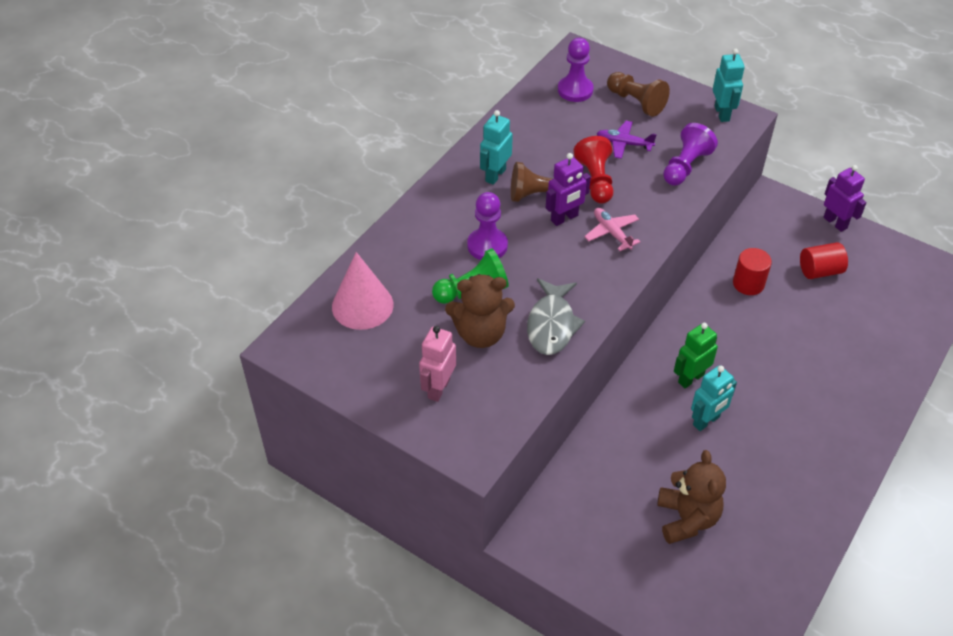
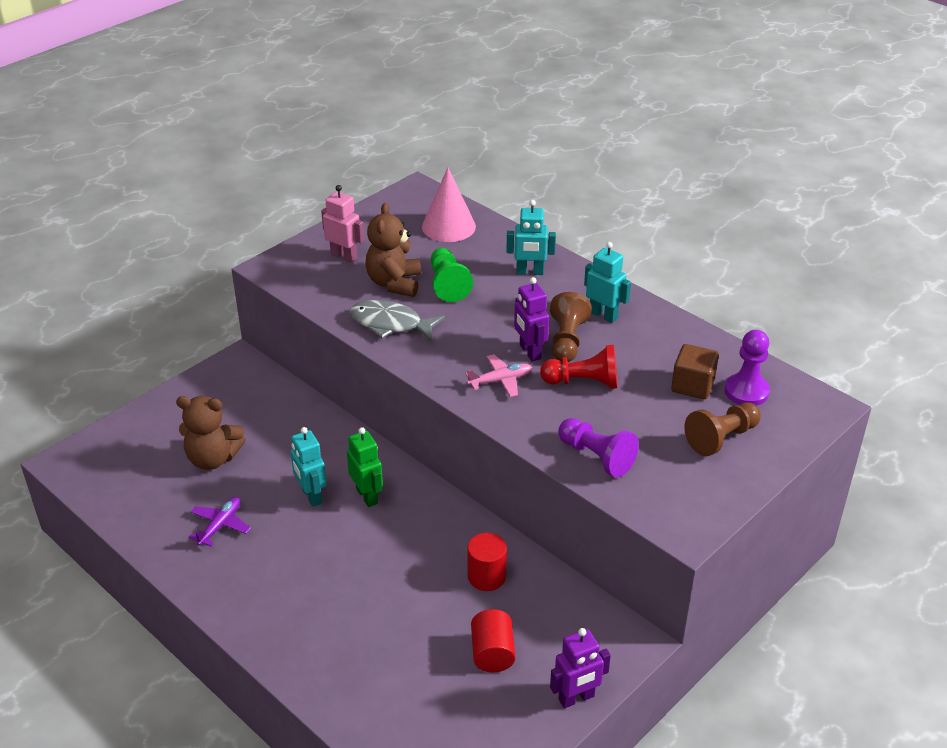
camera: 100 degrees right, 10 degrees down
(487, 246) = (502, 299): purple pawn -> none
(578, 118) = (692, 385): none -> brown cube
(624, 144) = (643, 414): purple plane -> purple plane (220, 525)
(722, 113) = (694, 512): turquoise robot -> turquoise robot (530, 272)

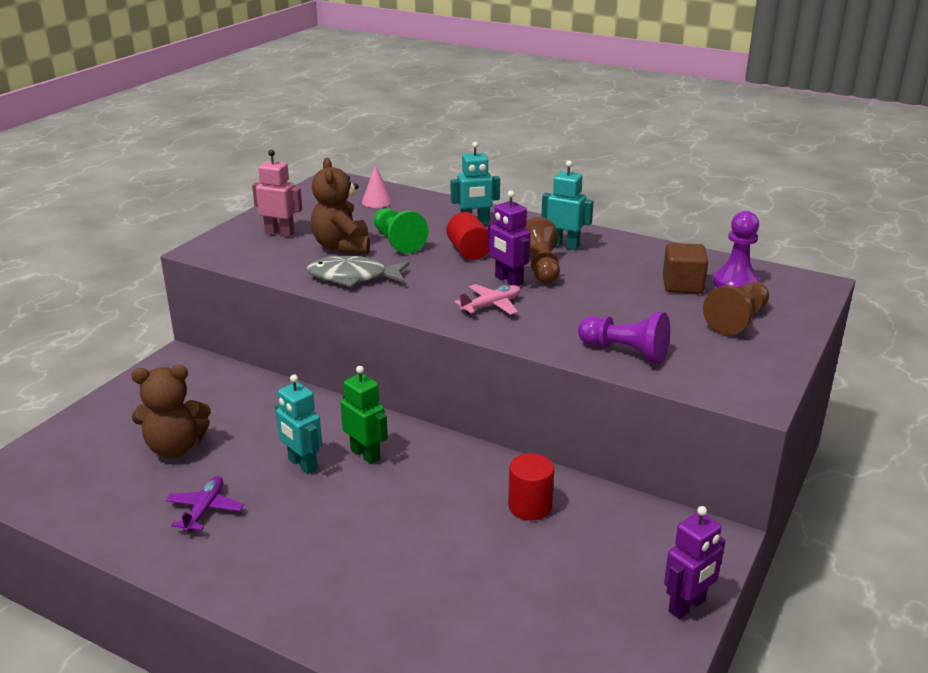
camera: 15 degrees left, 10 degrees down
(448, 226) = (377, 201): pink cone -> pink cone, size x0.56
(492, 653) = (572, 579): red cylinder -> red cylinder (469, 251)
(583, 382) = (575, 296): red pawn -> none

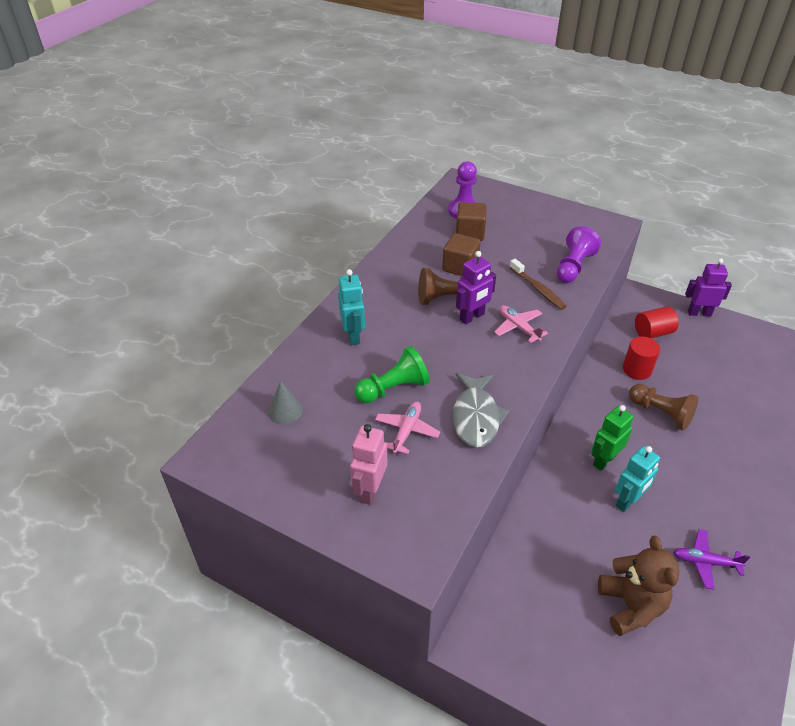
camera: 90 degrees left, 15 degrees up
(342, 247) = (406, 431): brown teddy bear -> pink plane
(377, 201) = (285, 410): pink cone -> grey cone
(469, 251) = (416, 339): red cylinder -> red cylinder (652, 333)
(564, 245) = (402, 283): turquoise robot -> none
(568, 323) = (538, 289): none -> brown toothbrush
(604, 277) = (460, 267): none -> brown cube
(687, 606) = (699, 313): purple robot -> purple robot turned 45 degrees counterclockwise
(737, 320) = (518, 218): brown pawn -> brown pawn (661, 413)

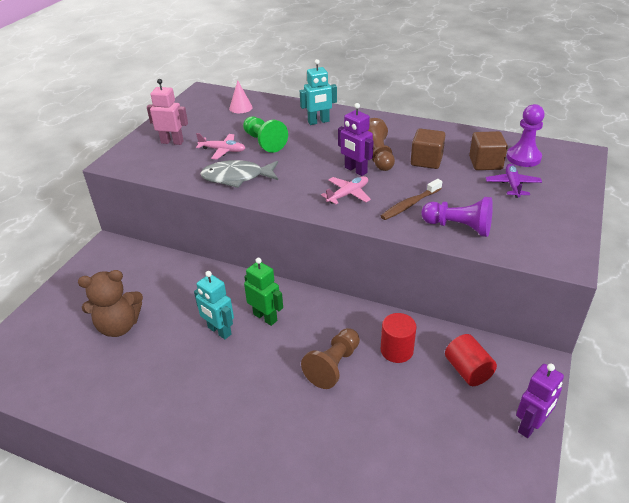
camera: 85 degrees right, 5 degrees down
(285, 410) = (240, 107): grey cone -> pink cone
(699, 313) = (530, 426): purple robot -> purple robot turned 45 degrees clockwise
(705, 562) = (151, 380): purple plane -> purple plane (512, 185)

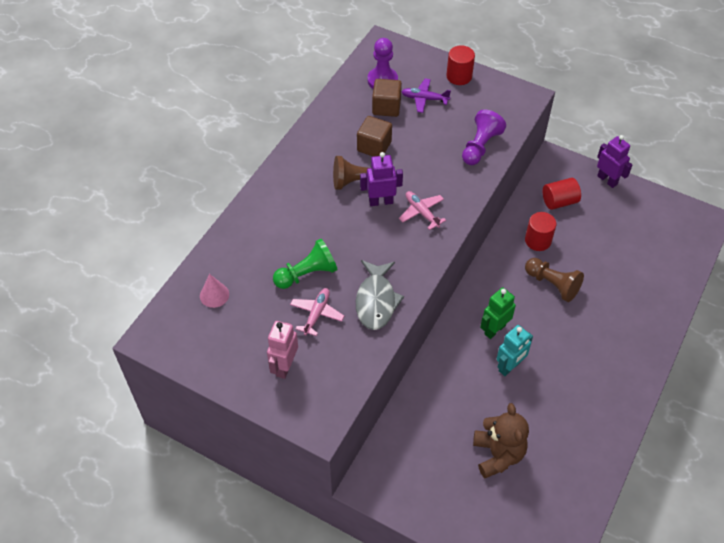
camera: 85 degrees left, 15 degrees up
(318, 122) = (273, 221): turquoise robot -> none
(355, 170) = (381, 201): purple robot -> purple robot turned 150 degrees counterclockwise
(409, 204) = (444, 171): brown toothbrush -> none
(566, 206) = (459, 76): none -> red cylinder

